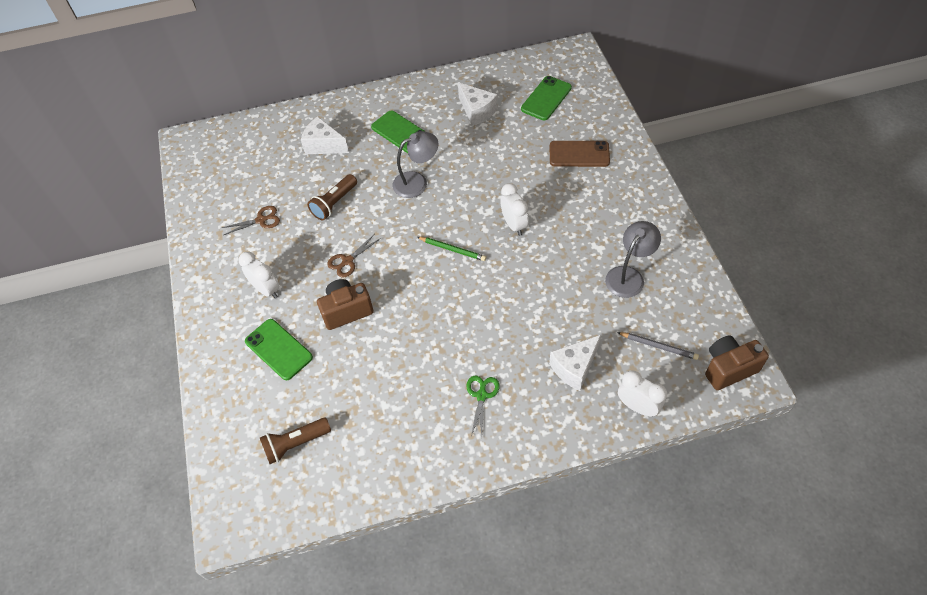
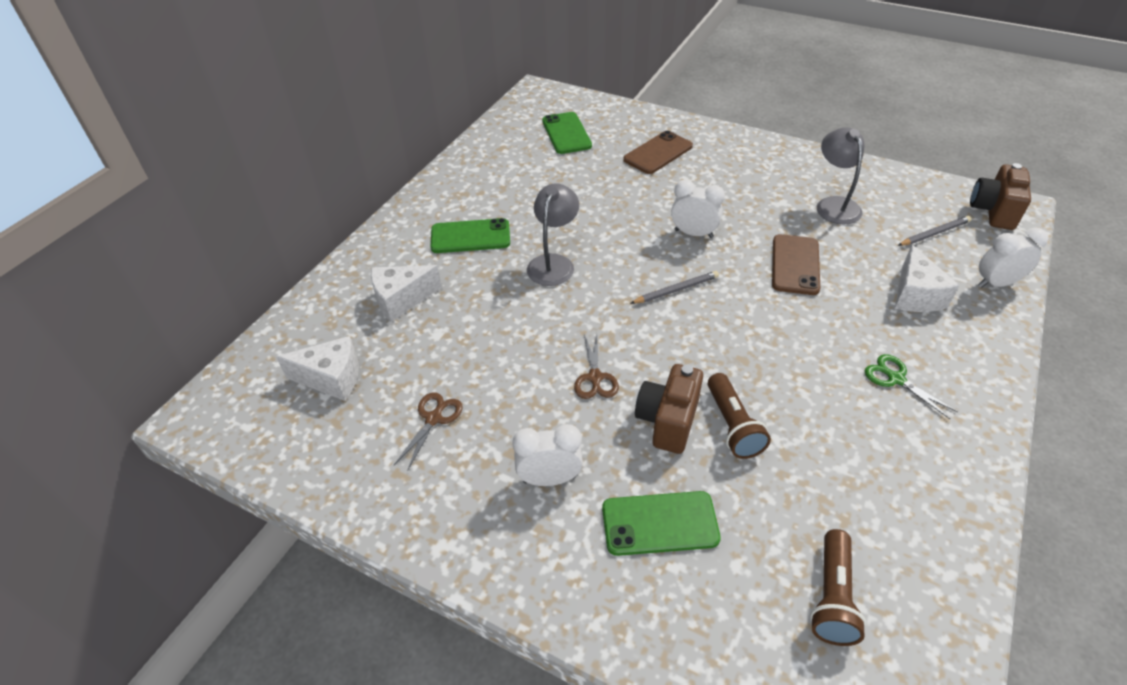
camera: 50 degrees left, 10 degrees down
(334, 203) = (496, 340): brown flashlight -> brown flashlight (732, 426)
(452, 249) = (676, 290): green pencil -> grey pencil
(476, 111) = (520, 177): white cheese -> white cheese (332, 378)
(538, 291) = (795, 265): none -> brown phone

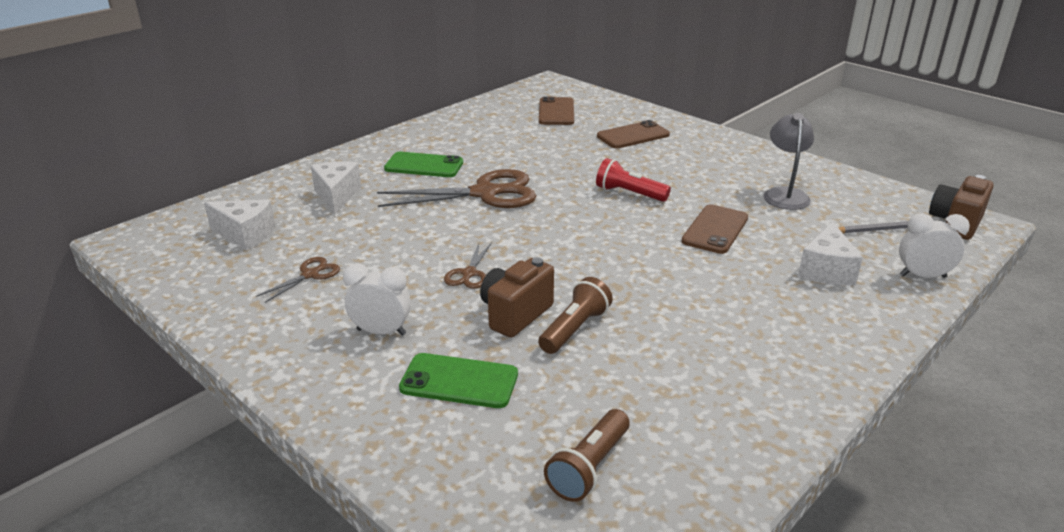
camera: 15 degrees right, 15 degrees down
(401, 300) = (337, 196): white cheese -> white cheese turned 90 degrees clockwise
(553, 263) = (485, 193): grey lamp -> brown scissors
(566, 133) = (556, 112): green phone -> brown phone
(676, 290) = (585, 228): grey pencil -> none
(693, 233) = (629, 193): white clock -> red flashlight
(732, 426) = (575, 329): brown flashlight -> brown flashlight turned 150 degrees counterclockwise
(896, 379) = (764, 326): green scissors -> none

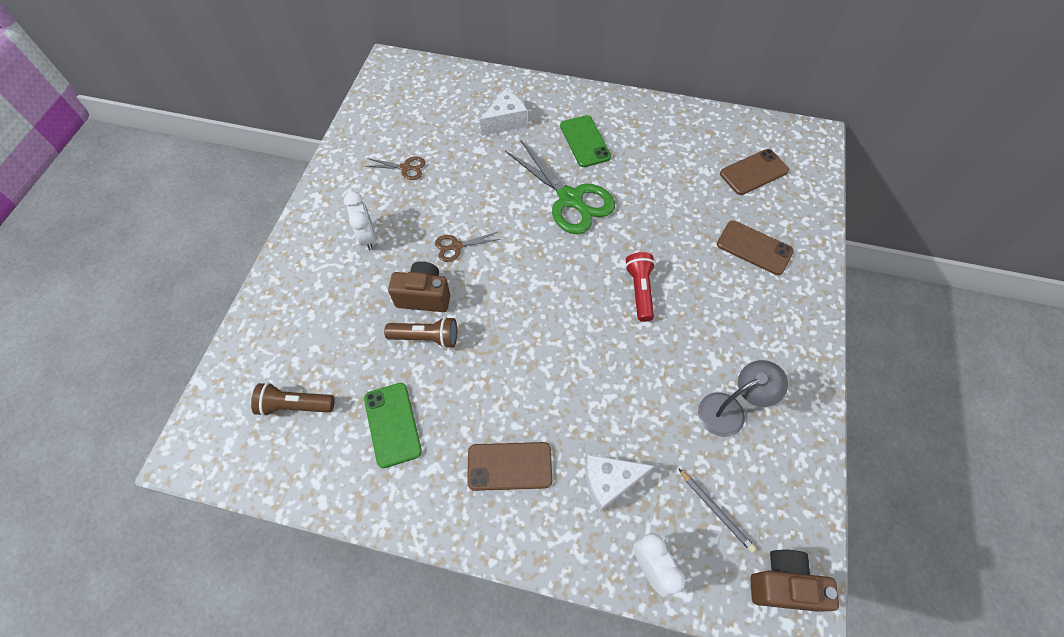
camera: 60 degrees right, 30 degrees up
(245, 235) = (429, 110): white cheese -> none
(459, 381) = (341, 302): green phone -> green phone (392, 424)
(485, 193) = (570, 199): brown scissors -> green scissors
(715, 229) = (622, 375): brown phone -> brown phone (509, 466)

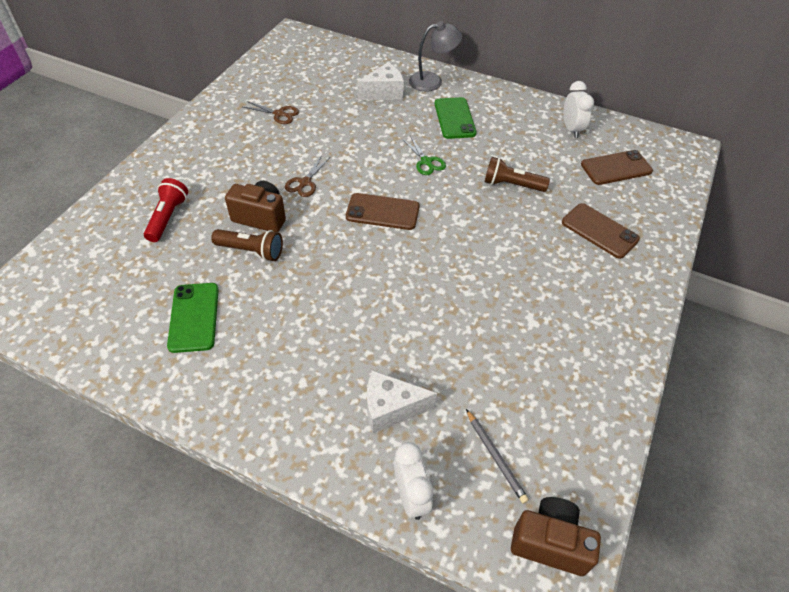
camera: 10 degrees right, 10 degrees down
(295, 405) = (109, 284): brown flashlight -> brown flashlight (511, 185)
(367, 237) = (225, 162): white clock -> white clock (571, 129)
(456, 246) = (305, 182): brown scissors -> brown scissors turned 60 degrees counterclockwise
(509, 466) = (295, 374): brown phone -> brown phone (382, 212)
(570, 199) = (426, 161): green scissors -> green scissors, size x0.47
(640, 290) = (472, 247): red flashlight -> red flashlight (168, 217)
(730, 410) = (535, 368): grey lamp -> grey lamp (432, 81)

